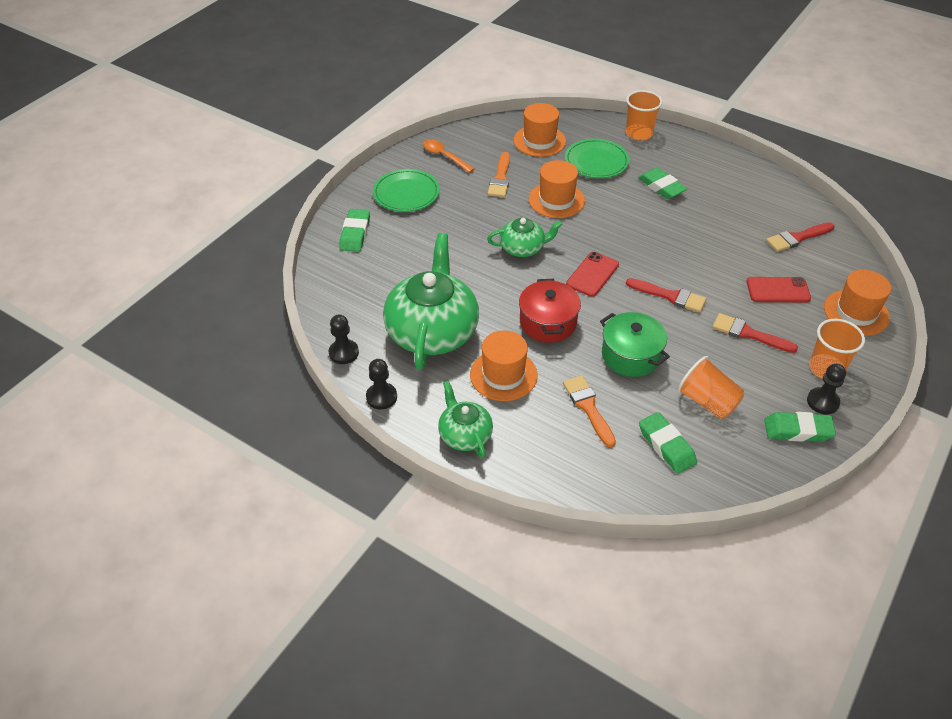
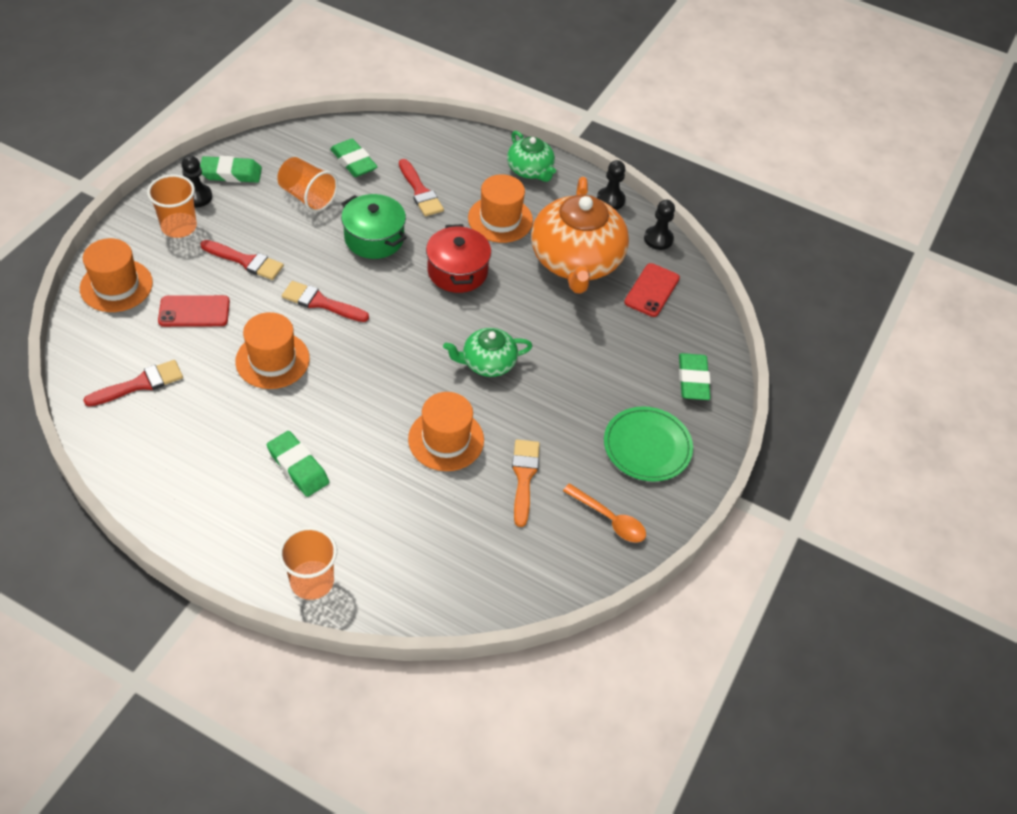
camera: 170 degrees right, 5 degrees up
(432, 331) = (576, 261): green teapot -> orange teapot
(539, 141) = (470, 558): orange hat -> orange hat (272, 360)
(588, 407) = (420, 191): orange brush -> red brush
(592, 274) = (406, 328): red phone -> red phone (652, 290)
(596, 161) = (385, 515): green plate -> none

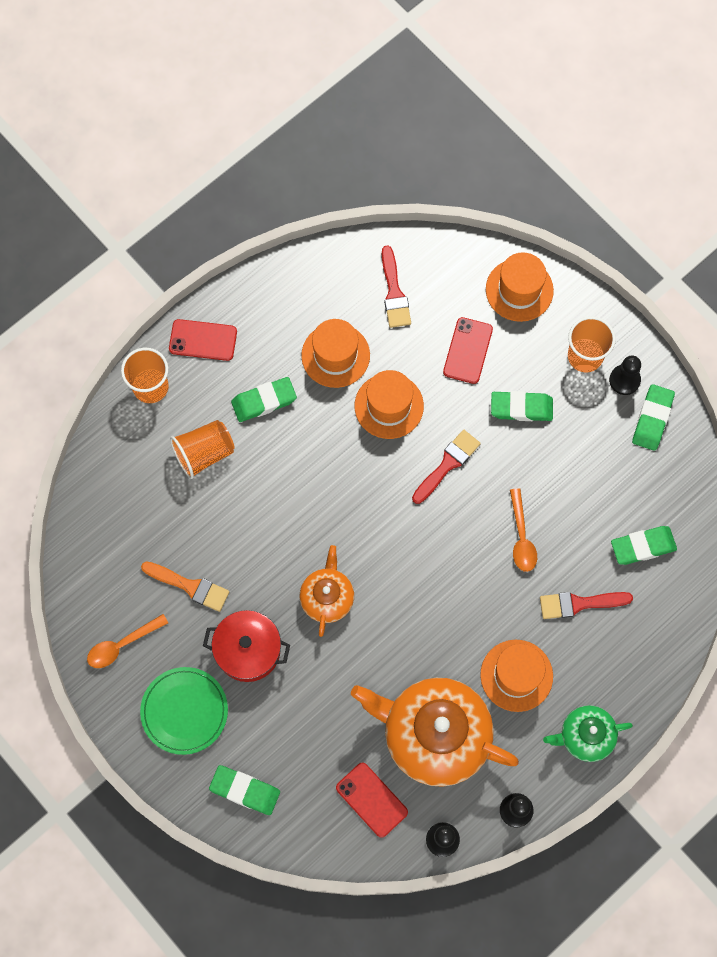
camera: 115 degrees right, 20 degrees up
(239, 545) = (203, 340): none -> red phone
(246, 261) = (521, 408): red brush -> green eraser
(307, 197) = (599, 486): orange cup -> orange cup (204, 453)
(374, 238) = (521, 537): green pot -> orange spoon
(446, 439) = (252, 531): orange hat -> orange hat (335, 355)
(457, 271) = (453, 606): red pot -> red pot (248, 650)
(487, 363) = (327, 597): green teapot -> orange teapot

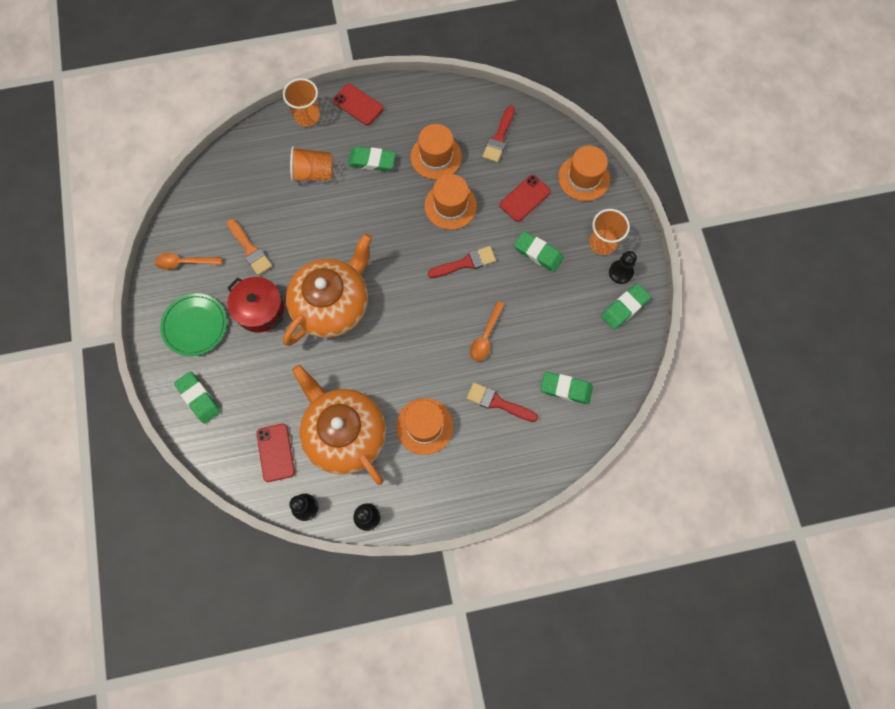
camera: 30 degrees right, 0 degrees up
(327, 597) = (332, 304): orange teapot -> orange teapot, size x1.91
(585, 736) = (446, 494): green teapot -> none

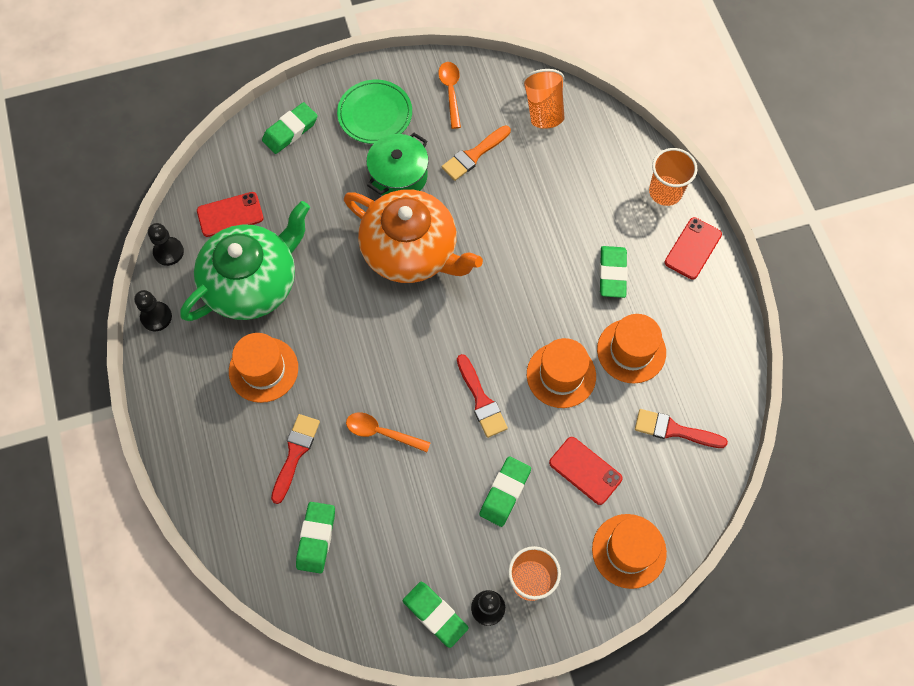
camera: 85 degrees right, 5 degrees down
(260, 310) = (398, 176): red pot -> green pot
(313, 173) = (585, 209): orange cup -> orange cup (543, 110)
(344, 434) = (252, 283): orange teapot -> green teapot

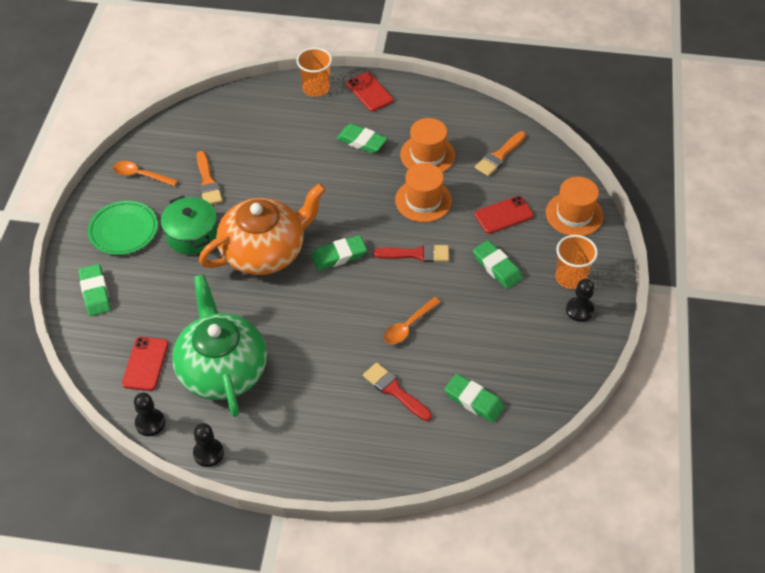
camera: 65 degrees left, 15 degrees down
(263, 369) = (307, 388): orange hat -> none
(435, 614) = (570, 344): green eraser -> green eraser (339, 256)
(543, 110) = (199, 127): orange cup -> none
(674, 430) = (499, 156): red brush -> orange brush

